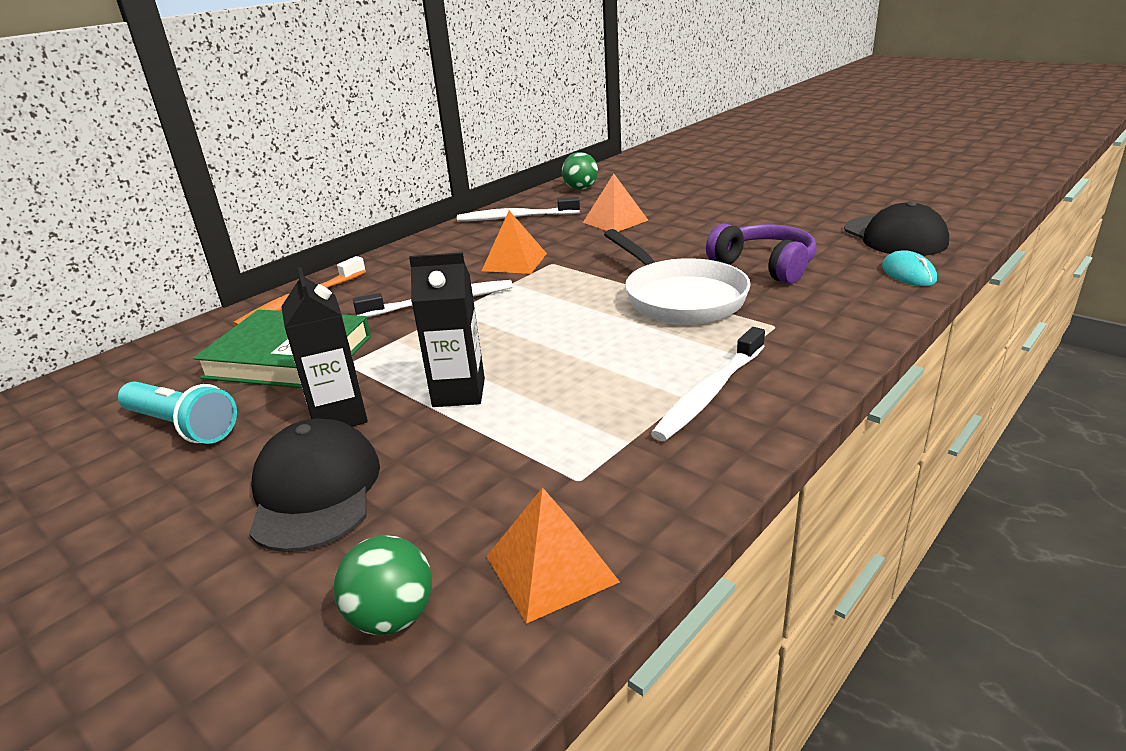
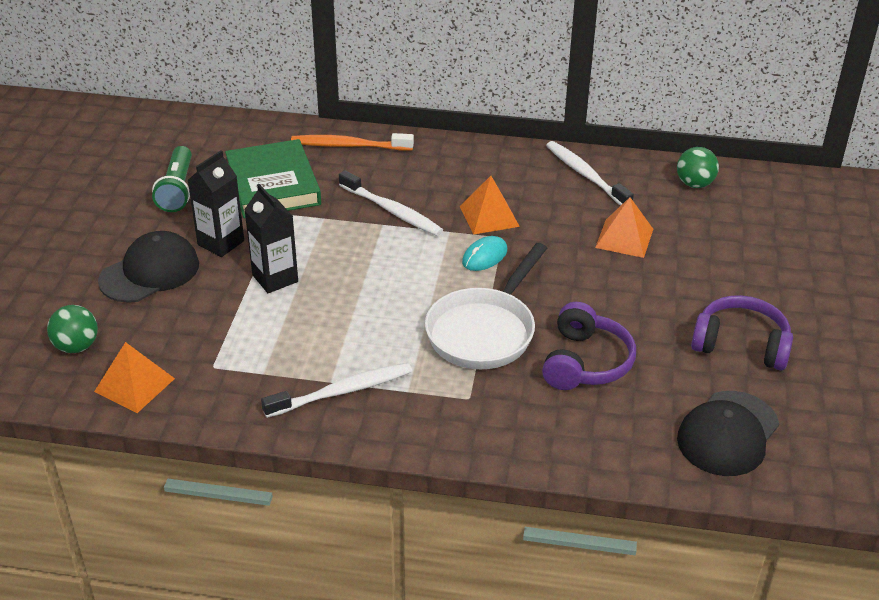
camera: 55 degrees right, 10 degrees up
(182, 426) = (177, 190): turquoise flashlight -> green flashlight
(709, 393) = (342, 391): white toothbrush -> white toothbrush turned 150 degrees clockwise
(788, 212) = (741, 344): none -> purple headphones
(908, 273) = (634, 458): turquoise mouse -> turquoise mouse (484, 256)

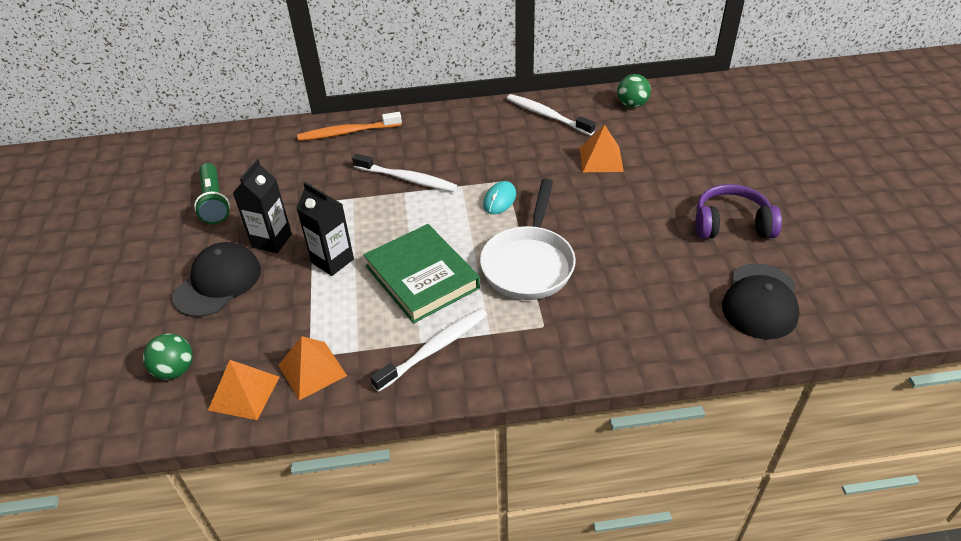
camera: 15 degrees left, 5 degrees up
(273, 184) = (296, 179): green book -> green book (422, 277)
(489, 216) = (487, 165): orange pyramid -> orange pyramid (312, 370)
(585, 362) = (622, 270): purple headphones -> none

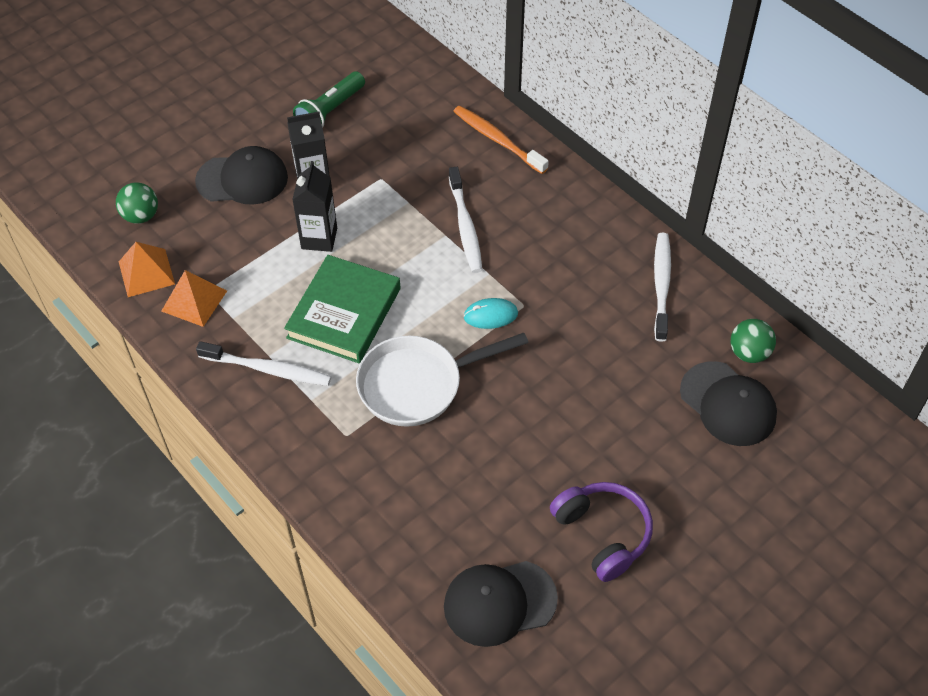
camera: 55 degrees right, 10 degrees up
(601, 159) = (623, 369): orange pyramid -> none
(664, 128) = (728, 404): none -> black cap

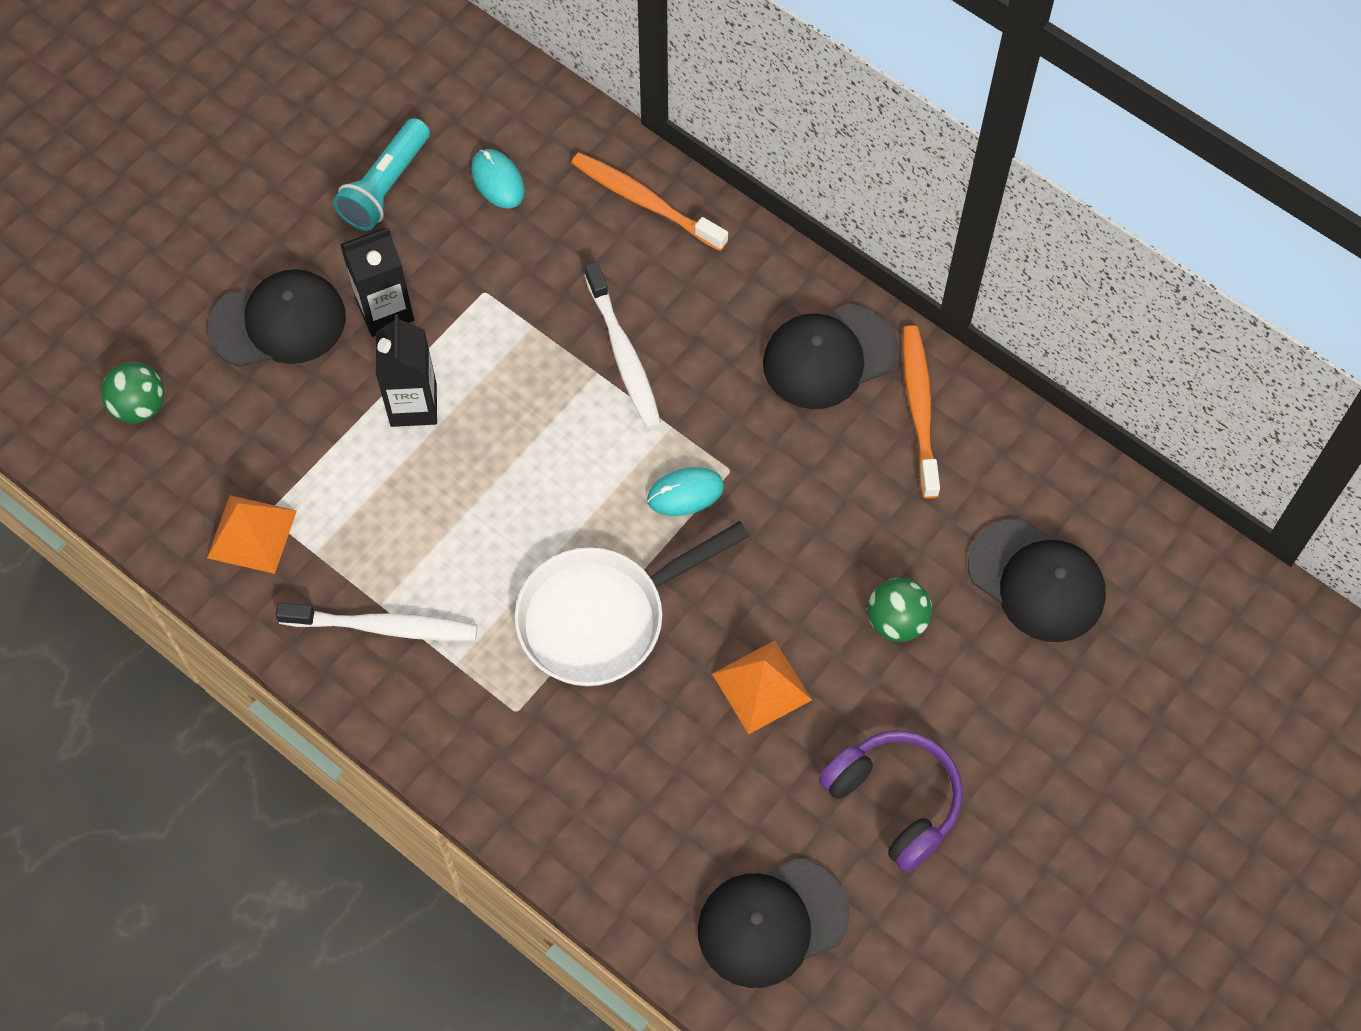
camera: 10 degrees left, 10 degrees up
(146, 273) = (170, 499): orange pyramid -> orange pyramid (761, 687)
(330, 111) = (385, 187): green flashlight -> turquoise flashlight
(344, 313) = (474, 521): green book -> none
(403, 116) = (498, 180): none -> turquoise mouse
(604, 245) = (829, 357): none -> black cap
(661, 285) = (919, 409): white toothbrush -> orange toothbrush
(749, 353) = (1055, 498): green ball -> green ball (896, 621)

